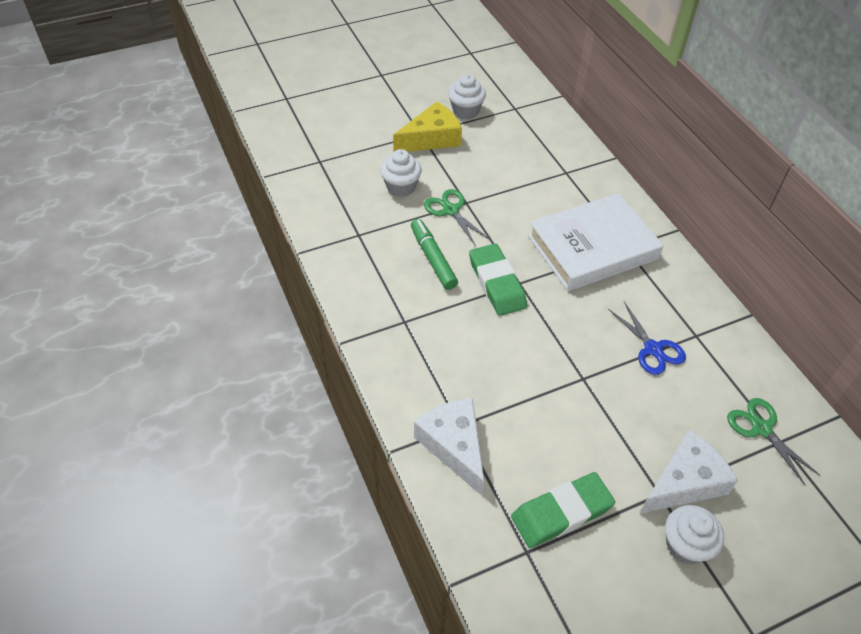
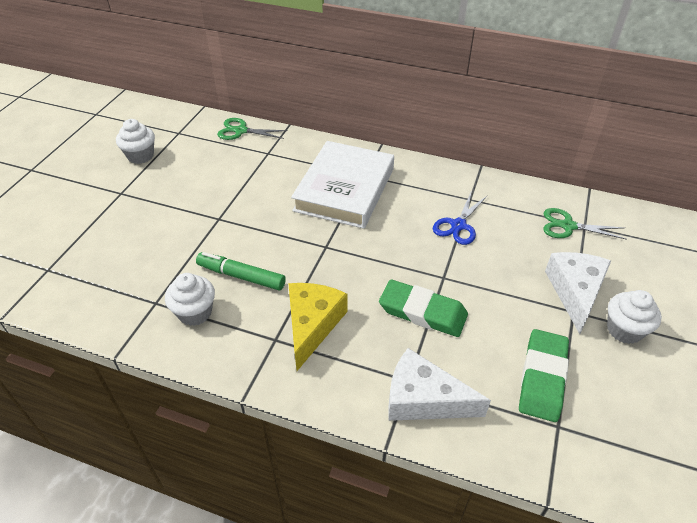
camera: 45 degrees left, 5 degrees down
(401, 187) = (150, 242): white cupcake -> white cupcake (195, 312)
(431, 138) = (134, 191): yellow cheese -> yellow cheese (312, 325)
(450, 210) = (213, 232): green scissors -> green scissors (240, 131)
(497, 283) = (310, 258): green eraser -> green eraser (422, 312)
(653, 349) = (458, 225): blue scissors -> blue scissors turned 105 degrees clockwise

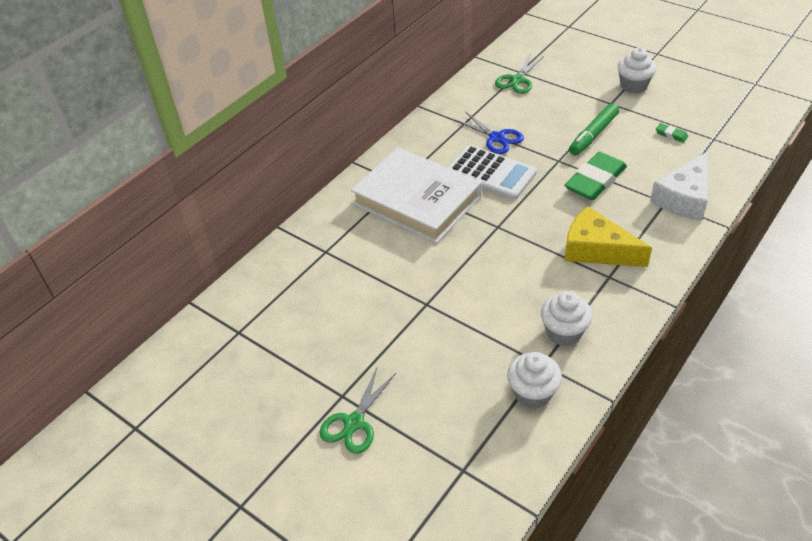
camera: 70 degrees left, 0 degrees up
(140, 156) = (271, 373): white cupcake -> white cupcake (532, 393)
(240, 131) = (268, 271): green scissors -> green scissors (354, 423)
(241, 276) = (522, 293): green marker -> green marker (593, 135)
(401, 230) = (491, 173): none -> white calculator
(542, 378) = (671, 134): green eraser -> green eraser, size x0.43
(575, 292) = (591, 97): white cheese -> none

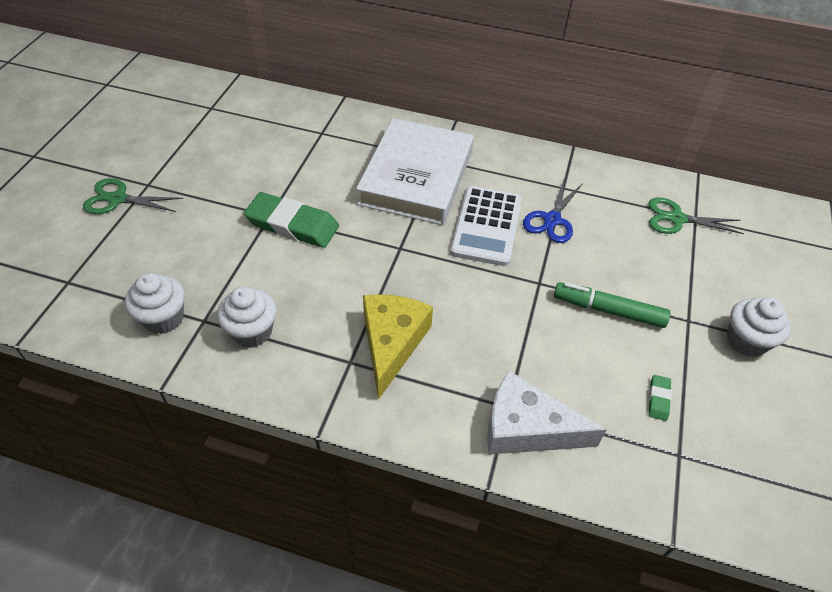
camera: 65 degrees right, 5 degrees up
(595, 180) = (518, 325): green eraser -> green eraser (292, 225)

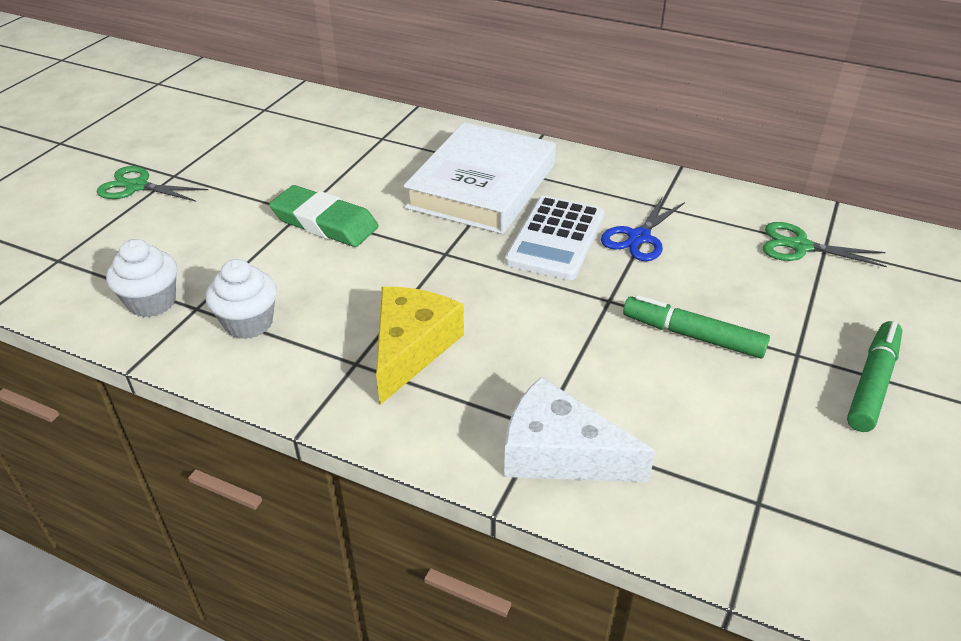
camera: 10 degrees right, 10 degrees down
(658, 399) = (741, 437): green eraser -> none
(746, 341) = (872, 383): white cupcake -> green marker

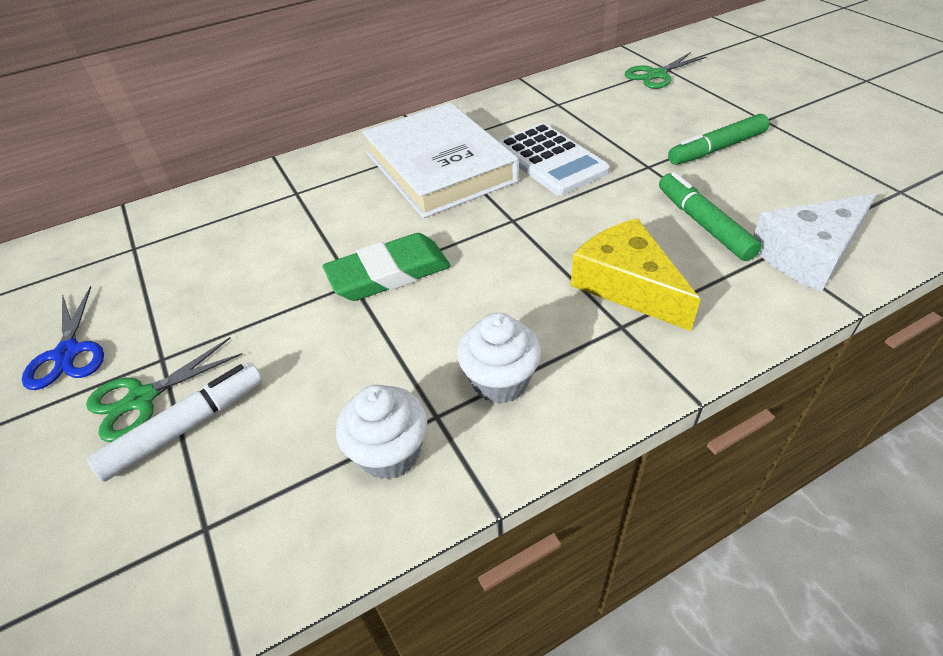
camera: 50 degrees left, 5 degrees up
(125, 214) = (186, 427): none -> white marker
(639, 238) = (586, 126): blue scissors -> blue scissors (68, 353)
(872, 383) = (810, 107): green marker -> green marker (703, 224)

